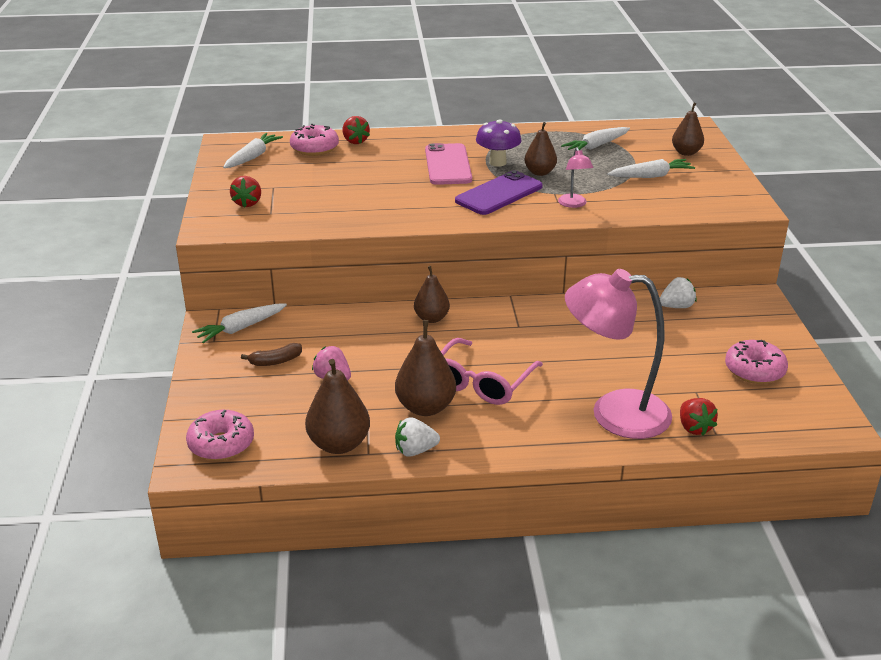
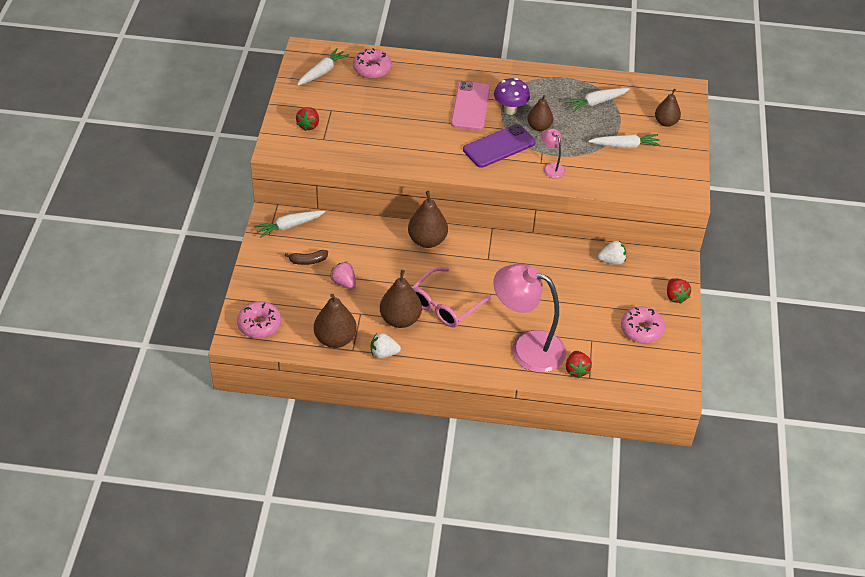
camera: 10 degrees right, 15 degrees up
(355, 141) = (406, 65): red strawberry -> red strawberry (675, 296)
(431, 318) = (427, 240): brown pear -> brown pear, size x1.51
(573, 204) = (552, 167): pink lamp -> pink lamp turned 150 degrees clockwise

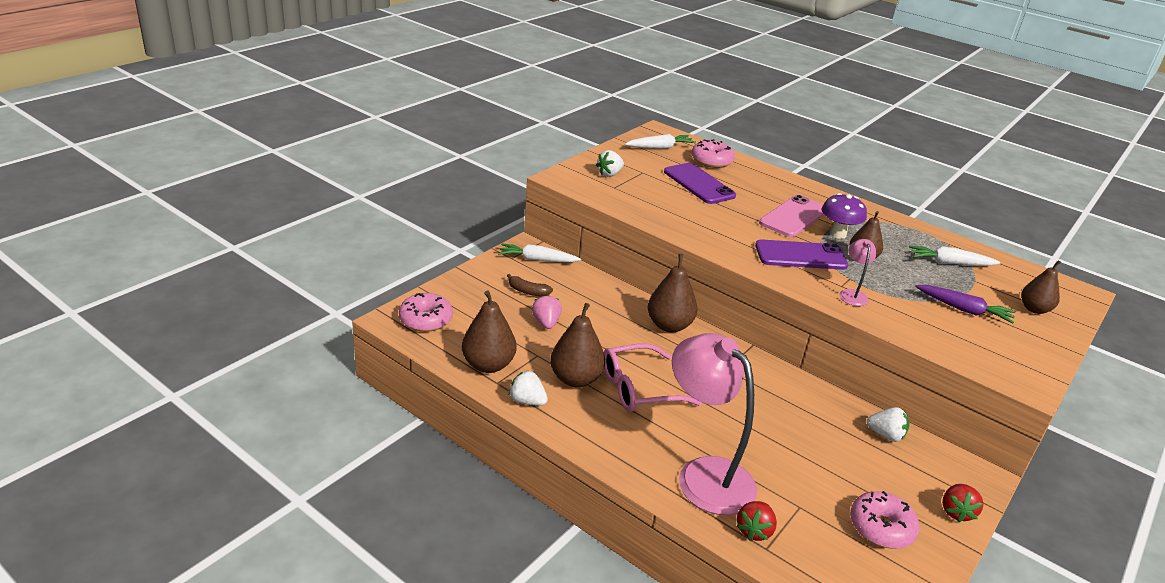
camera: 30 degrees right, 15 degrees down
(308, 125) = (609, 174): red strawberry -> white strawberry
(381, 103) = (698, 184): none -> purple phone
(625, 146) = (964, 310): white carrot -> purple carrot

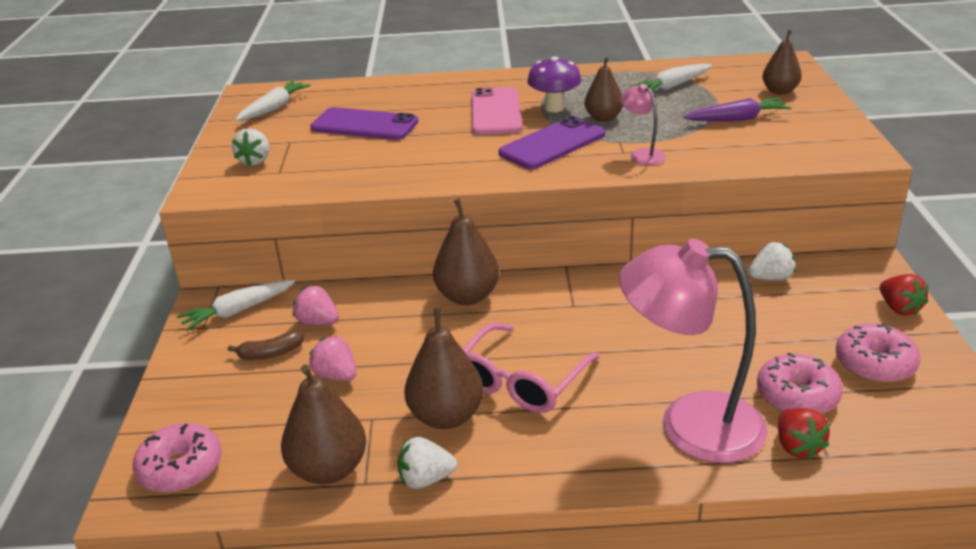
camera: 35 degrees left, 0 degrees up
(570, 290) = (318, 322): none -> pink strawberry
(711, 161) = (346, 97): pink donut -> pink donut (797, 396)

